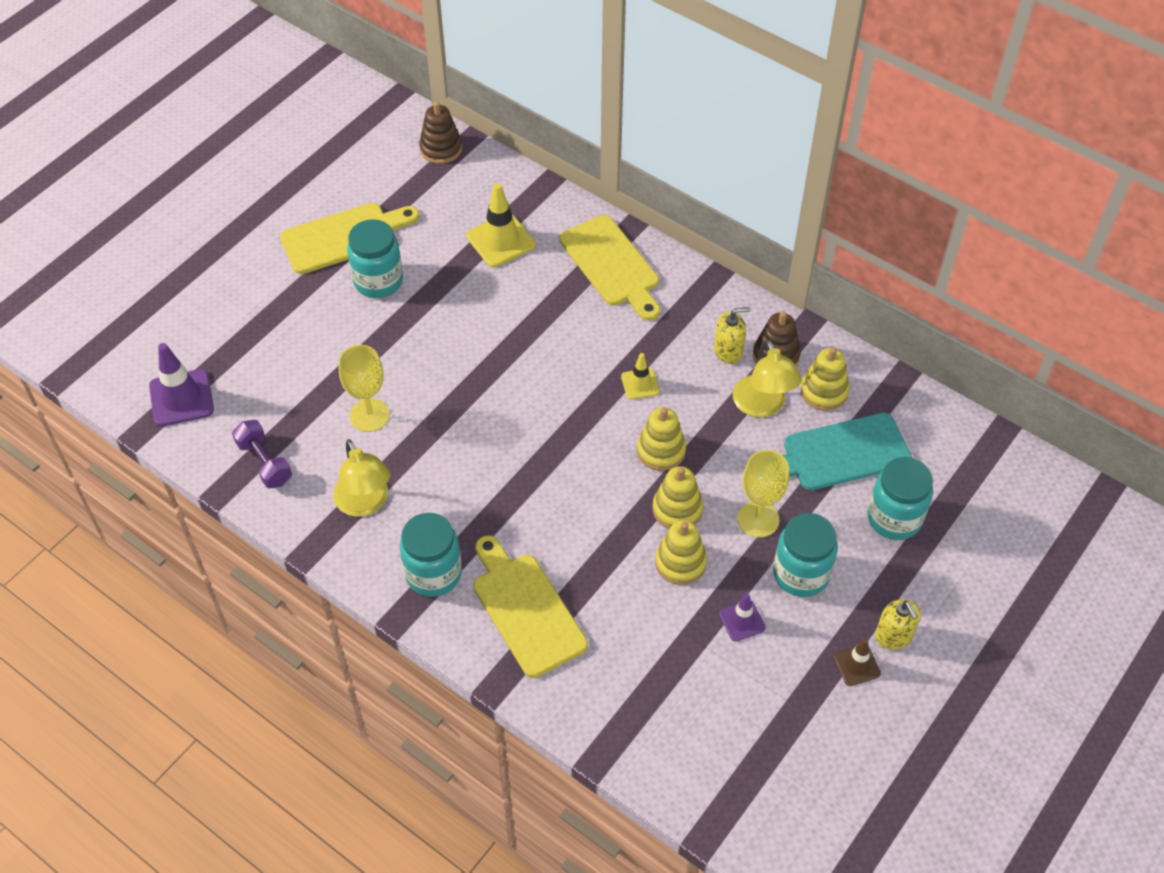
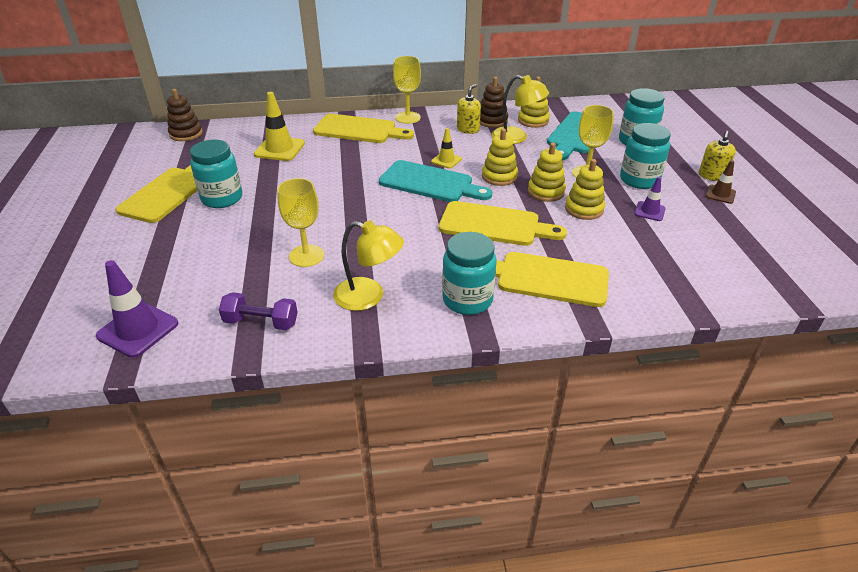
camera: 45 degrees left, 15 degrees down
(567, 511) = (494, 225): none -> yellow cutting board
(581, 405) = (430, 183): none -> turquoise cutting board
(688, 281) = (408, 117): none -> yellow goblet
(893, 636) = (712, 176): yellow soap dispenser -> yellow soap dispenser turned 90 degrees clockwise

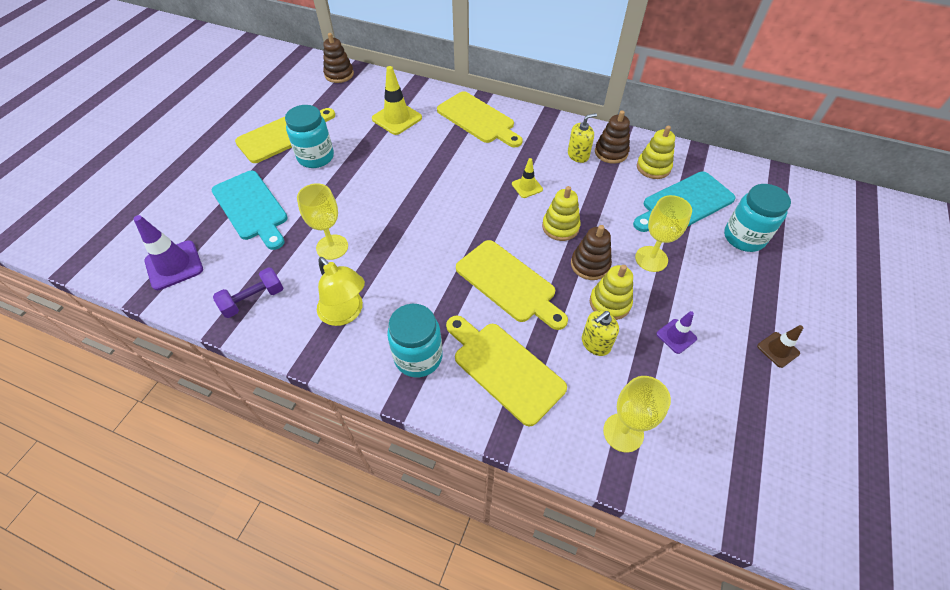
camera: 30 degrees right, 15 degrees up
(261, 322) = (253, 299): purple dumbbell -> purple dumbbell turned 75 degrees counterclockwise
(408, 117) = (533, 119): yellow goblet -> yellow goblet (623, 432)
(430, 183) = (491, 208): turquoise cutting board -> turquoise cutting board (251, 208)
(516, 138) = (617, 184): yellow lamp -> none
(546, 192) = (590, 265): yellow stacking toy -> brown stacking toy
(639, 180) = (701, 291): turquoise jar -> none
(712, 176) = (791, 320): yellow soap dispenser -> yellow soap dispenser (595, 343)

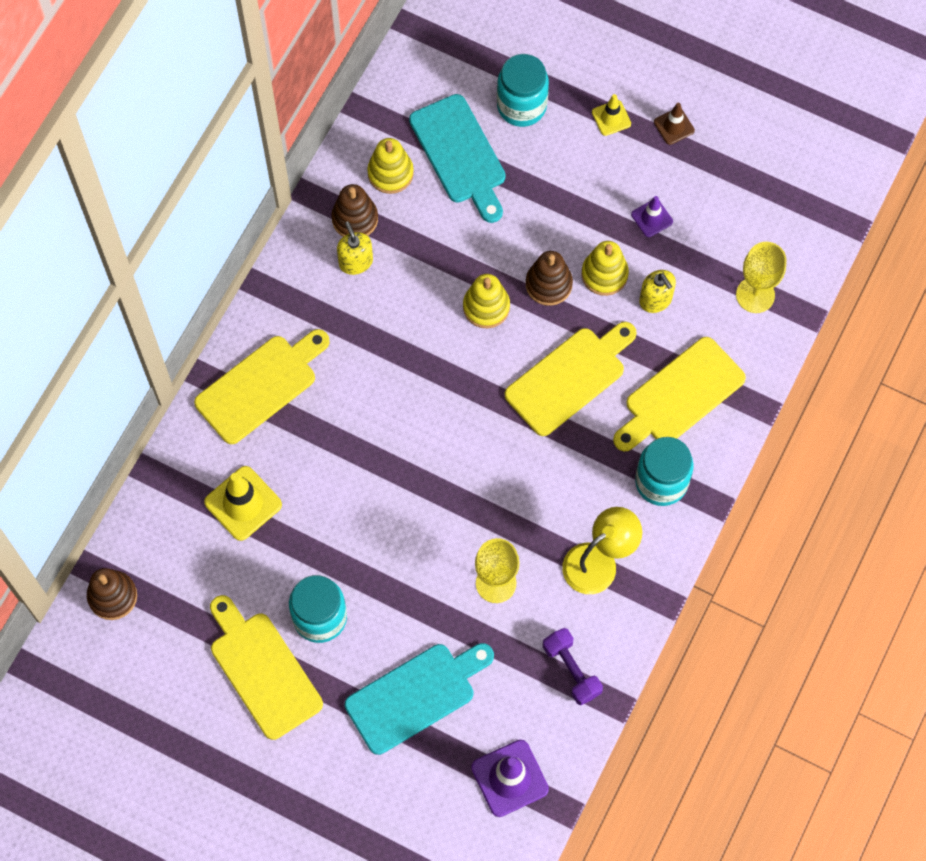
camera: 85 degrees left, 15 degrees up
(527, 187) = (411, 336): yellow traffic cone -> yellow traffic cone (611, 118)
(651, 259) = (545, 216): yellow goblet -> none

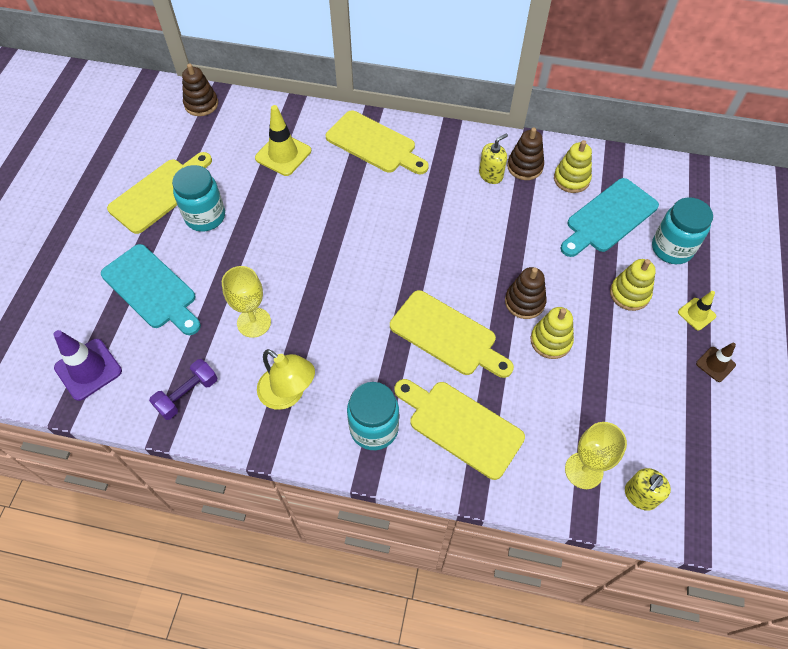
camera: 75 degrees right, 10 degrees down
(486, 307) = (487, 263): yellow stacking toy -> yellow stacking toy (629, 294)
(652, 218) = (619, 366): purple traffic cone -> none
(655, 300) = (544, 386): yellow soap dispenser -> yellow soap dispenser (640, 495)

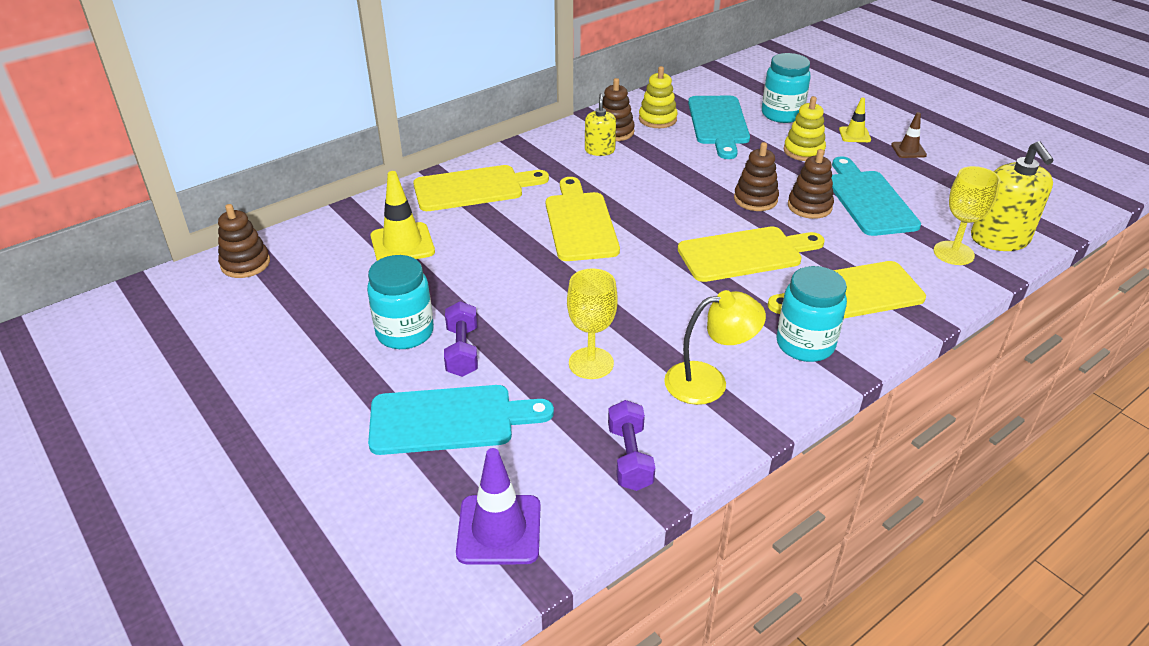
camera: 50 degrees left, 20 degrees down
(160, 193) = (322, 350): yellow cutting board -> yellow cutting board (580, 223)
(212, 254) = (462, 351): none -> purple dumbbell
(551, 341) = (809, 206): yellow stacking toy -> brown stacking toy
(602, 375) = (869, 200): none -> turquoise cutting board
(640, 495) = (999, 239): yellow soap dispenser -> yellow soap dispenser, size x1.72

